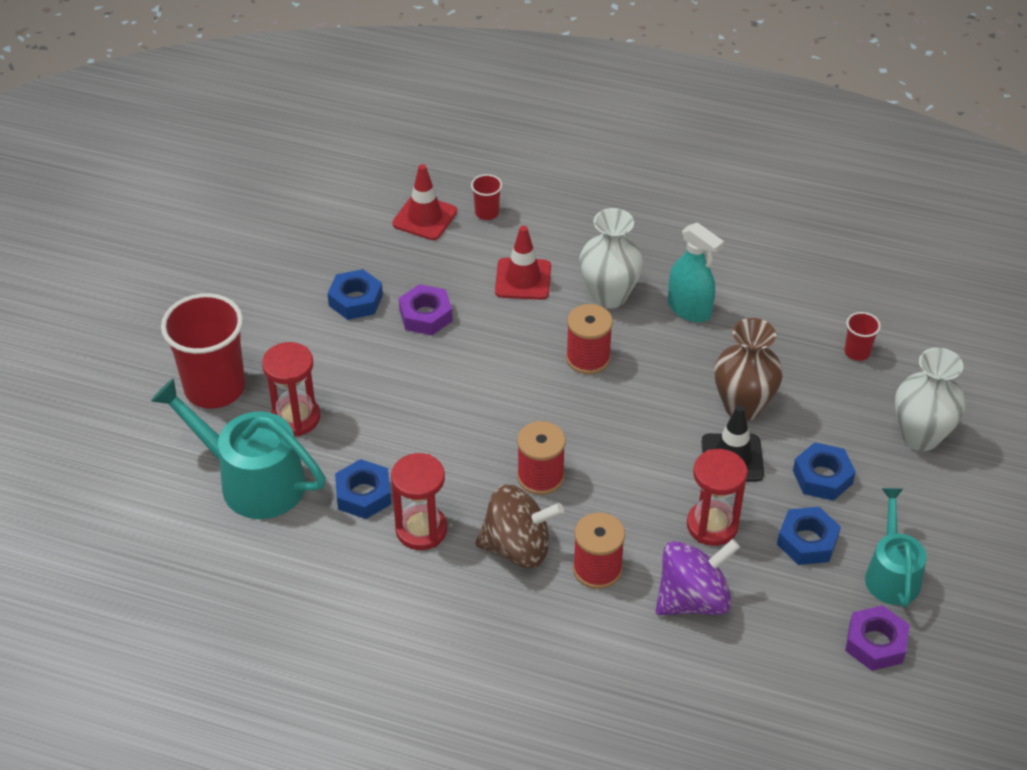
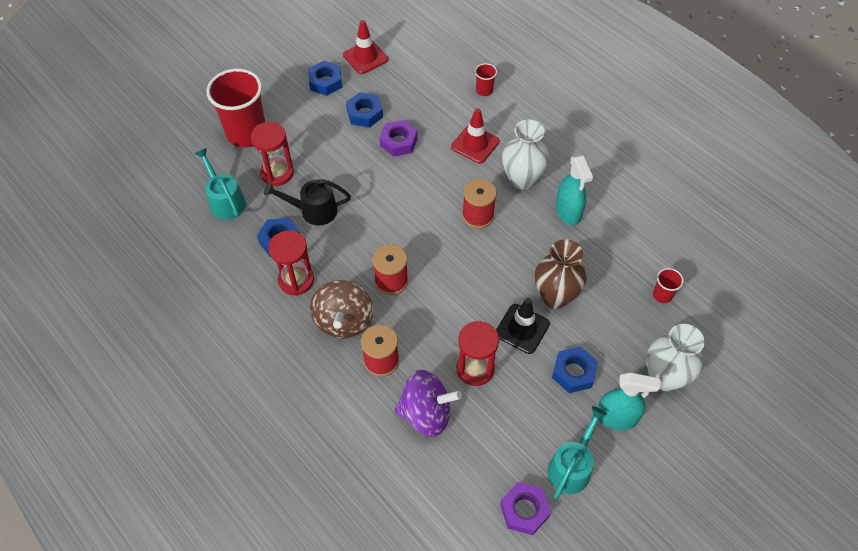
camera: 30 degrees right, 10 degrees up
(252, 480) = (225, 201): turquoise watering can -> turquoise watering can, size x0.64
(379, 441) = (313, 211): none -> black watering can
(425, 218) = (444, 78): red traffic cone -> red traffic cone (365, 57)
(517, 547) = (343, 321): brown spinning top -> brown spinning top turned 60 degrees clockwise
(807, 541) = (530, 413): blue nut -> blue nut (325, 82)
(901, 501) = (616, 418): none -> turquoise spray bottle

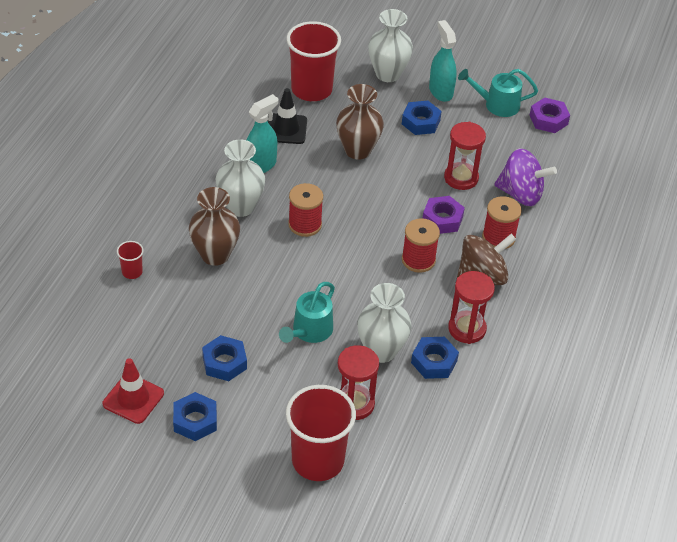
camera: 120 degrees left, 10 degrees down
(225, 201) = (419, 433): turquoise watering can -> turquoise watering can (309, 331)
(313, 211) = (381, 351): black watering can -> white vase
(398, 142) = (248, 317): purple nut -> purple nut (442, 219)
(426, 413) = (521, 194): purple spinning top -> purple spinning top turned 135 degrees clockwise
(475, 144) = (215, 255): red traffic cone -> brown vase
(522, 329) = (403, 161): black traffic cone -> black traffic cone (286, 129)
(662, 295) = (311, 89): red cup -> red cup, size x2.29

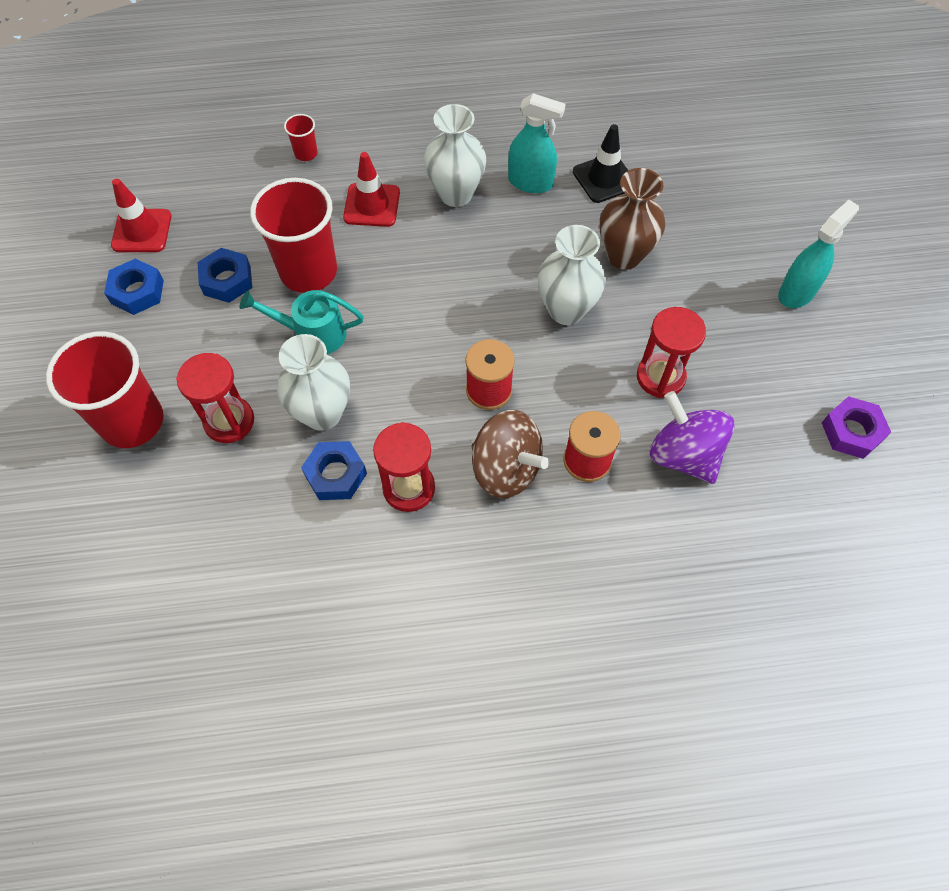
camera: 65 degrees right, 15 degrees up
(215, 255) = (372, 205): brown vase -> red traffic cone
(305, 224) = (469, 259): red spool -> none
(311, 89) = (687, 172): red cup -> red cup (308, 271)
(388, 74) = (778, 228): white vase -> white vase (566, 310)
(420, 122) = (724, 295): blue nut -> none
(442, 219) = (574, 387): purple nut -> none
(497, 105) = (827, 361): turquoise watering can -> none
(521, 194) = (684, 455): purple spinning top -> purple spinning top turned 150 degrees clockwise

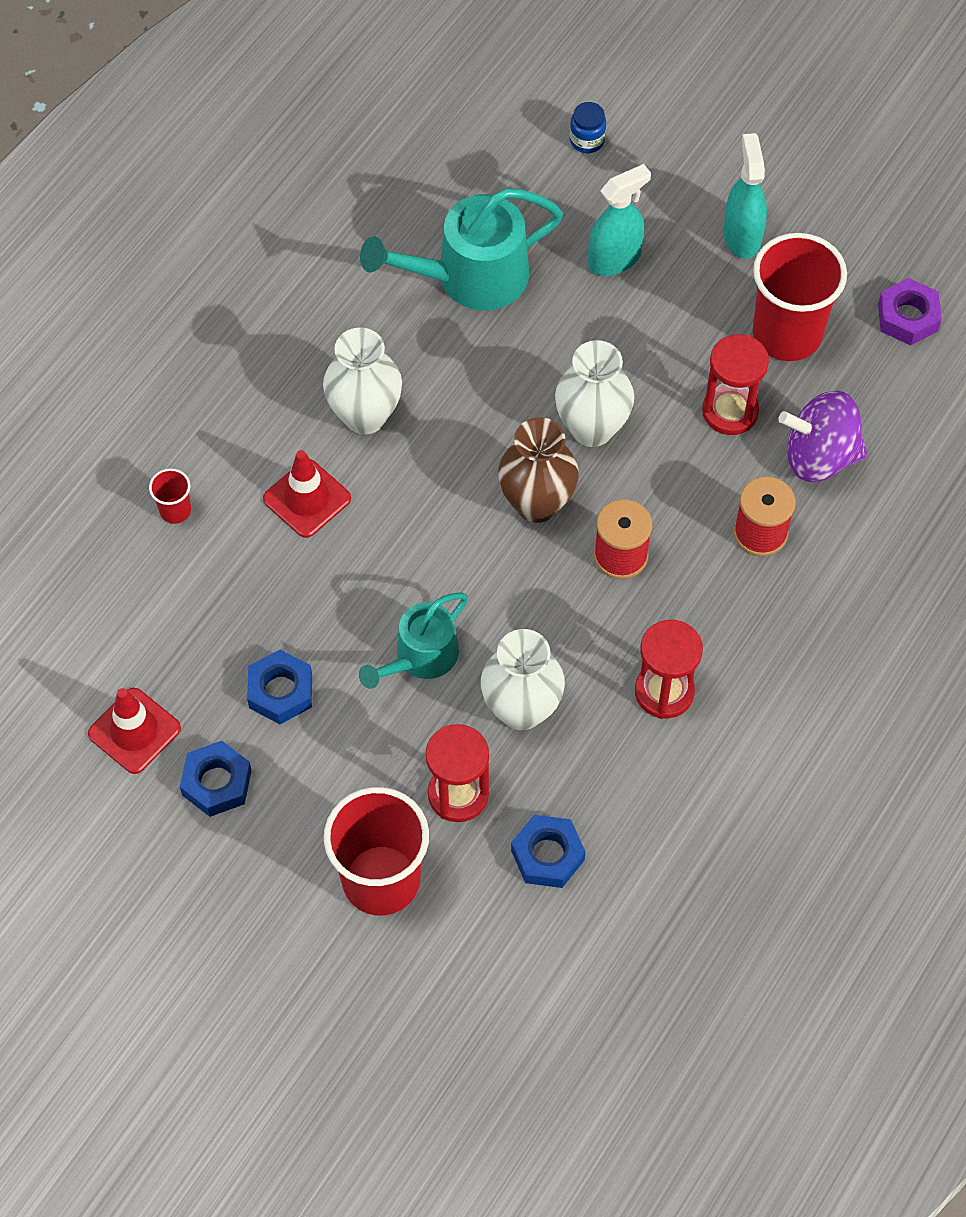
camera: 50 degrees left, 0 degrees up
(308, 271) = (339, 611): red cup -> red cup (787, 334)
(335, 474) = (597, 741): blue nut -> blue nut (547, 855)
(506, 469) = (713, 602): brown spinning top -> none
(531, 182) = (414, 341): turquoise spray bottle -> turquoise spray bottle (614, 259)
(604, 178) = (470, 277): black traffic cone -> turquoise watering can
(624, 255) = (575, 334): brown vase -> brown vase (537, 503)
(765, 168) = (587, 140): none -> blue jar

